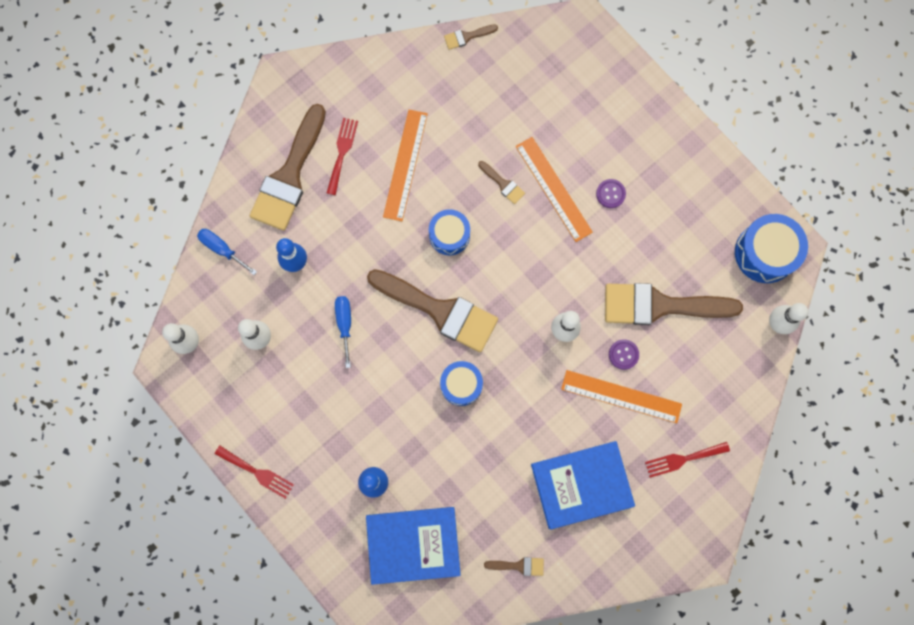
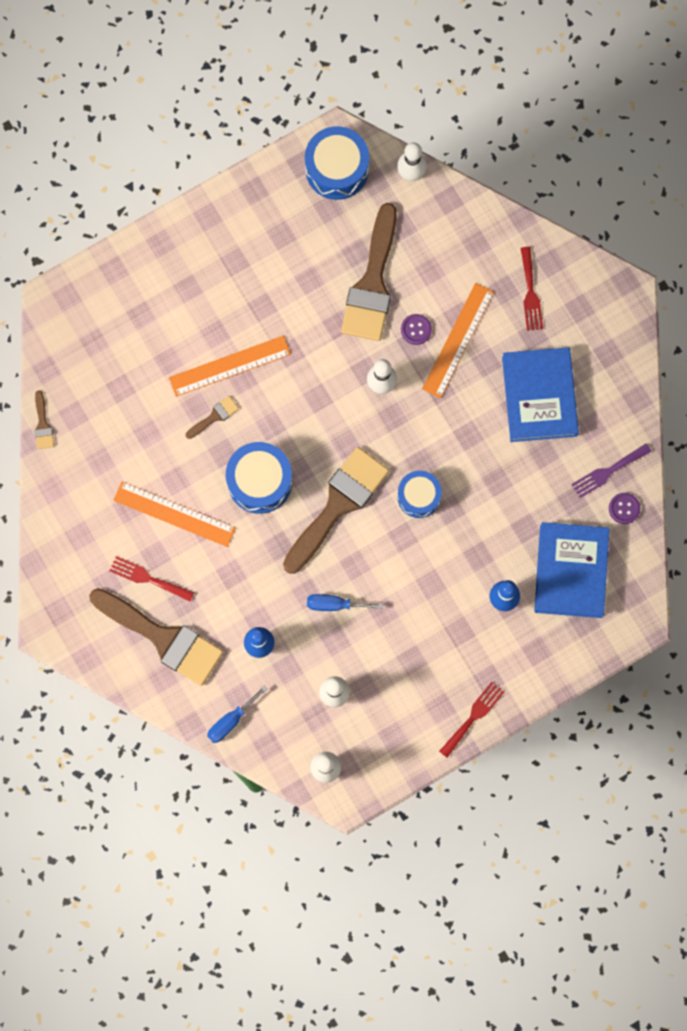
camera: 80 degrees left, 0 degrees up
(449, 235) = (260, 481): blue drum -> blue drum, size x1.51
(519, 566) = (608, 471): brown brush -> purple fork
(610, 194) = (246, 309): purple button -> purple button (624, 508)

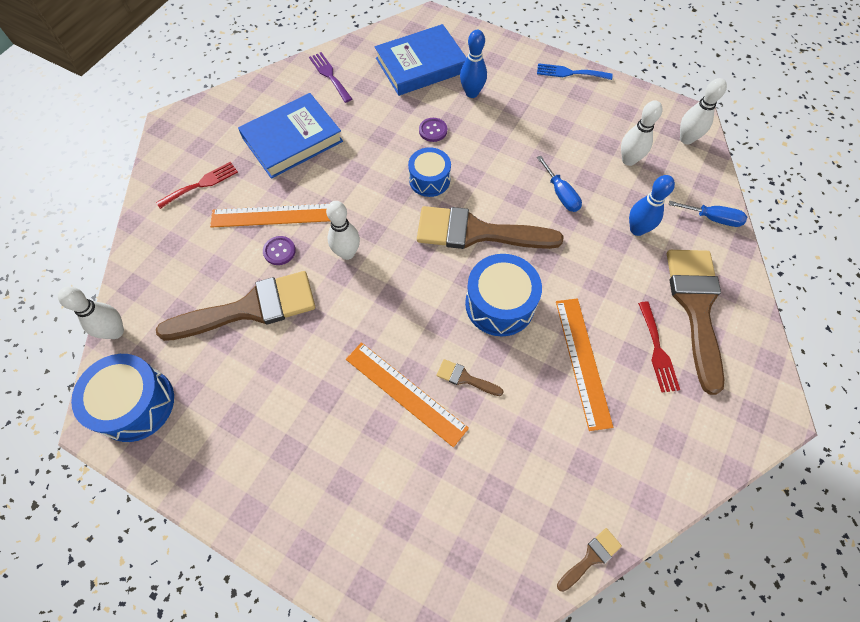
camera: 120 degrees left, 15 degrees down
(473, 717) = (570, 73): red fork -> blue fork
(608, 471) = (329, 75): purple fork -> purple fork turned 150 degrees counterclockwise
(624, 508) = (352, 56): purple button -> purple button (433, 130)

